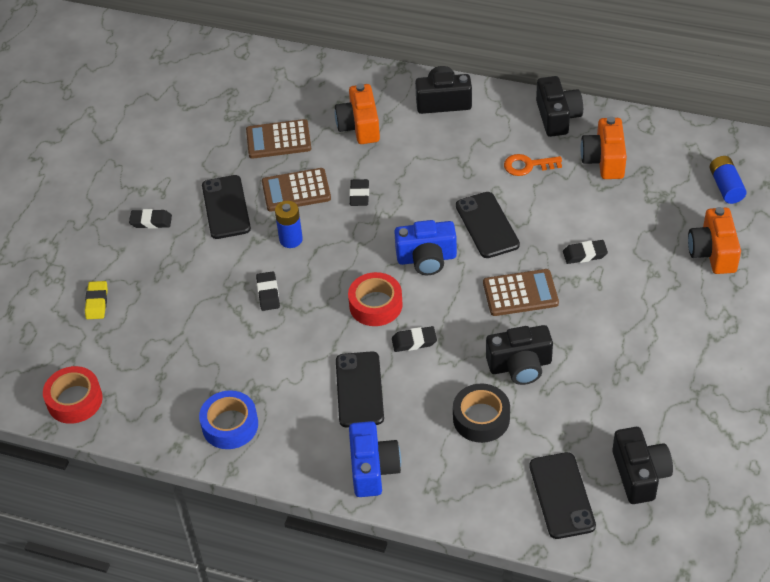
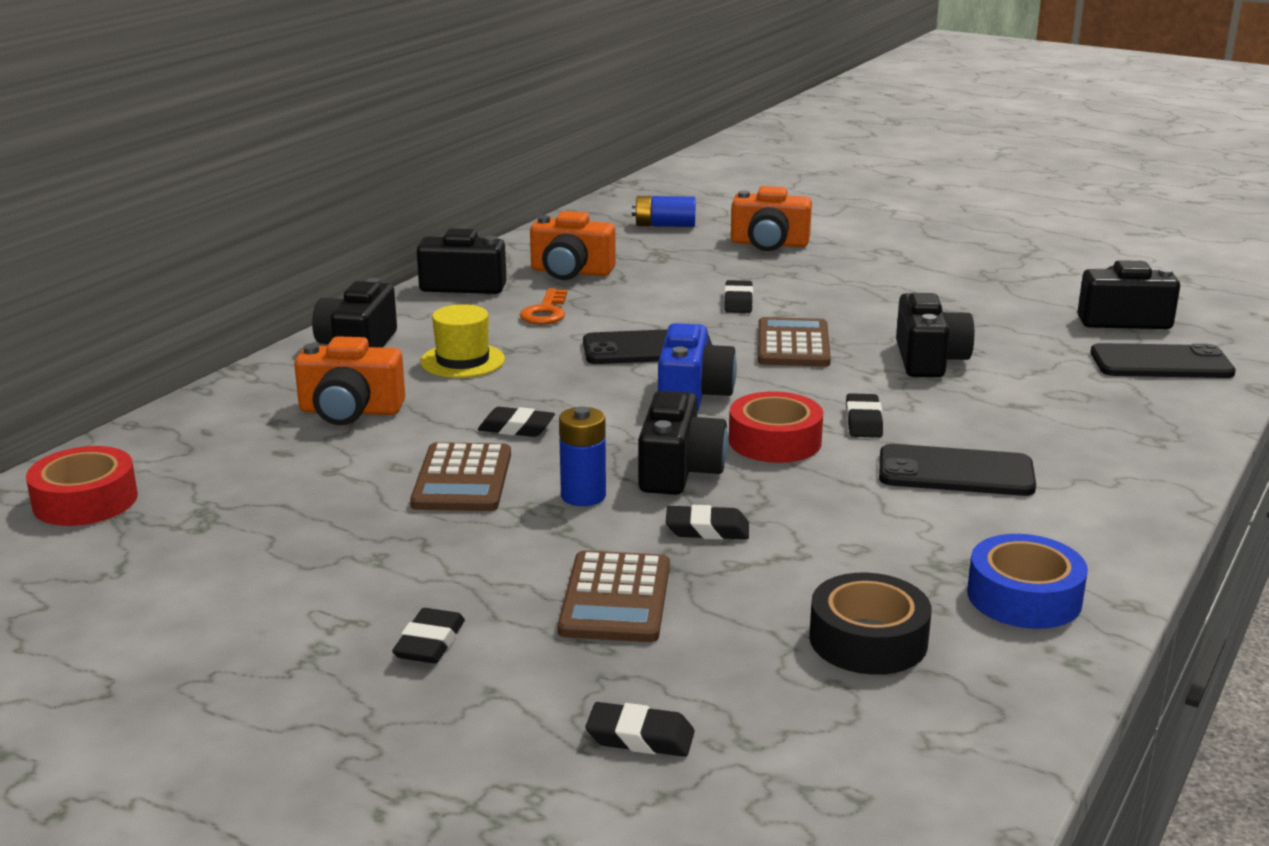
camera: 80 degrees left, 25 degrees down
(74, 400) = (935, 792): red tape -> red tape (85, 501)
(97, 302) = (640, 737): yellow eraser -> black eraser
(226, 207) = (453, 552): black phone -> none
(278, 140) = (314, 483): brown calculator -> brown calculator (615, 598)
(328, 271) = (679, 471): none -> black camera
(373, 469) = (1122, 478): blue camera -> none
(439, 149) = (462, 361): none -> yellow hat
(481, 418) = (1024, 394): black tape -> black tape (868, 640)

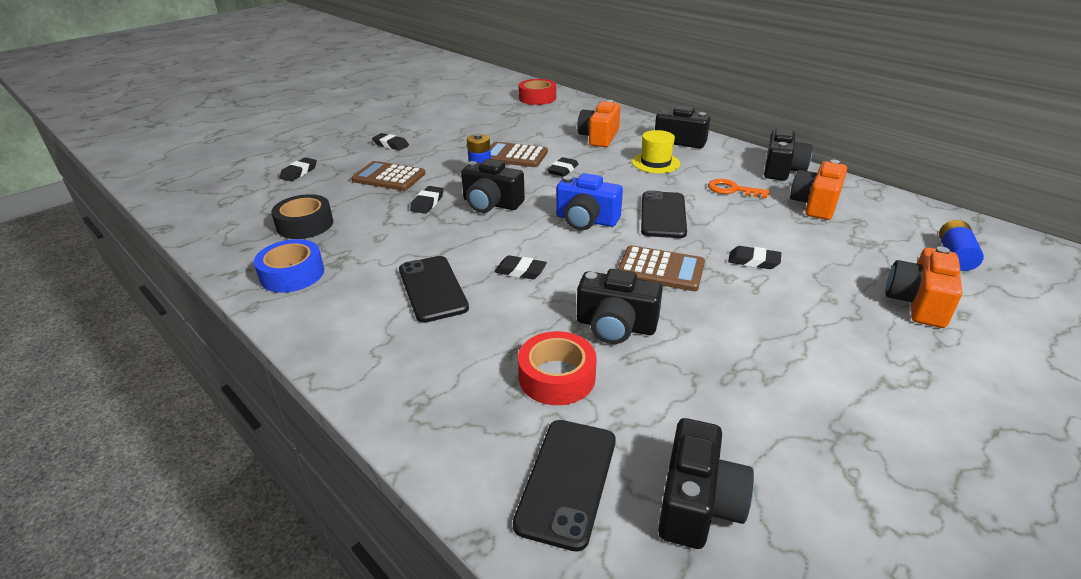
camera: 105 degrees right, 10 degrees up
(775, 441) = (510, 236): red tape -> red tape (557, 377)
(955, 472) = (432, 289): black phone -> black phone turned 45 degrees counterclockwise

